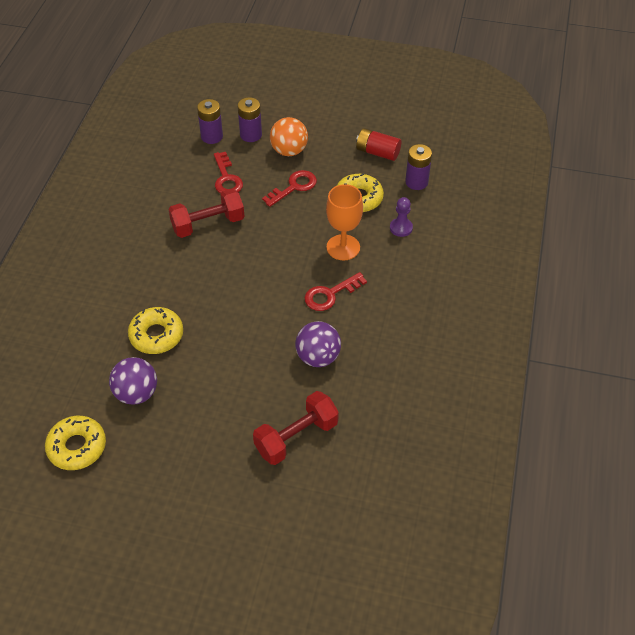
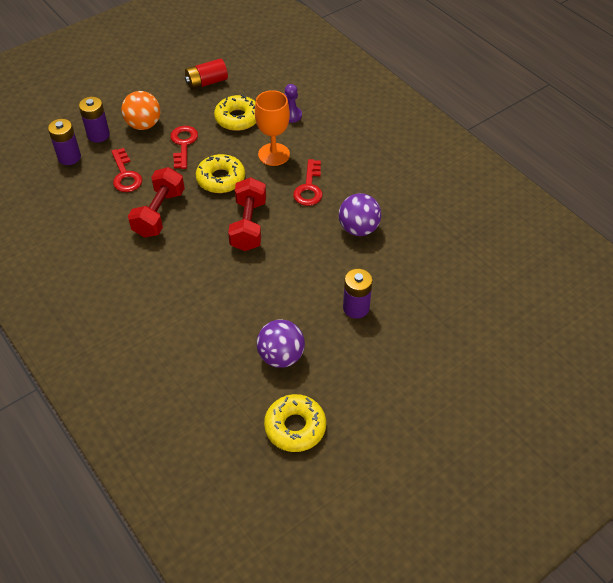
camera: 50 degrees left, 0 degrees up
(156, 335) = (236, 310): yellow donut -> yellow donut (221, 179)
(226, 178) = (125, 175): red key -> red key turned 45 degrees clockwise
(296, 437) = (417, 283): red dumbbell -> red dumbbell (249, 225)
(416, 182) = (259, 82): purple battery -> purple battery (356, 308)

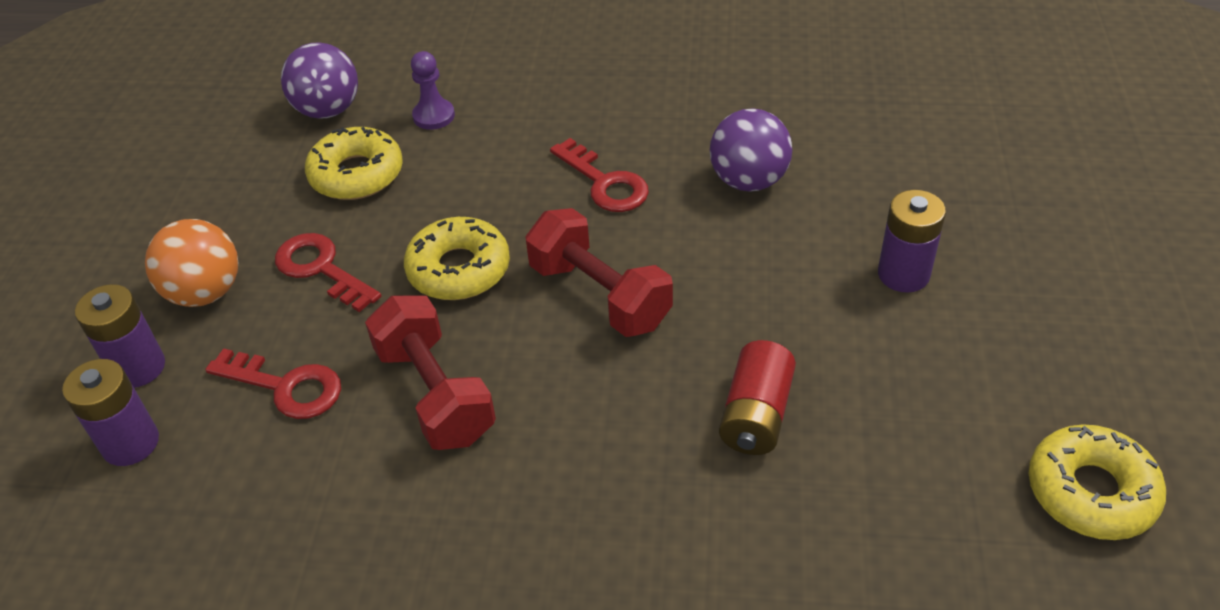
camera: 45 degrees left, 5 degrees down
(207, 82) = (228, 162): red battery -> red battery (756, 415)
(274, 154) = (487, 180): orange goblet -> none
(281, 356) = (922, 420): purple ball -> purple ball (328, 110)

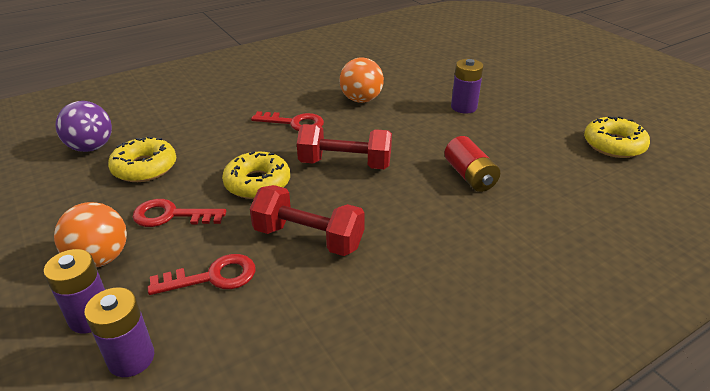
camera: 40 degrees left, 10 degrees down
(434, 116) = (165, 129): purple pawn -> none
(748, 181) = (361, 100): purple ball -> orange ball

